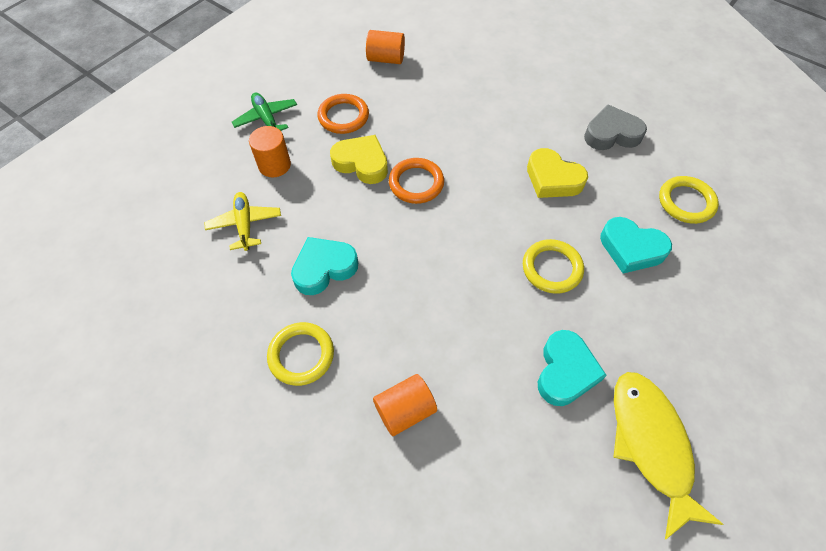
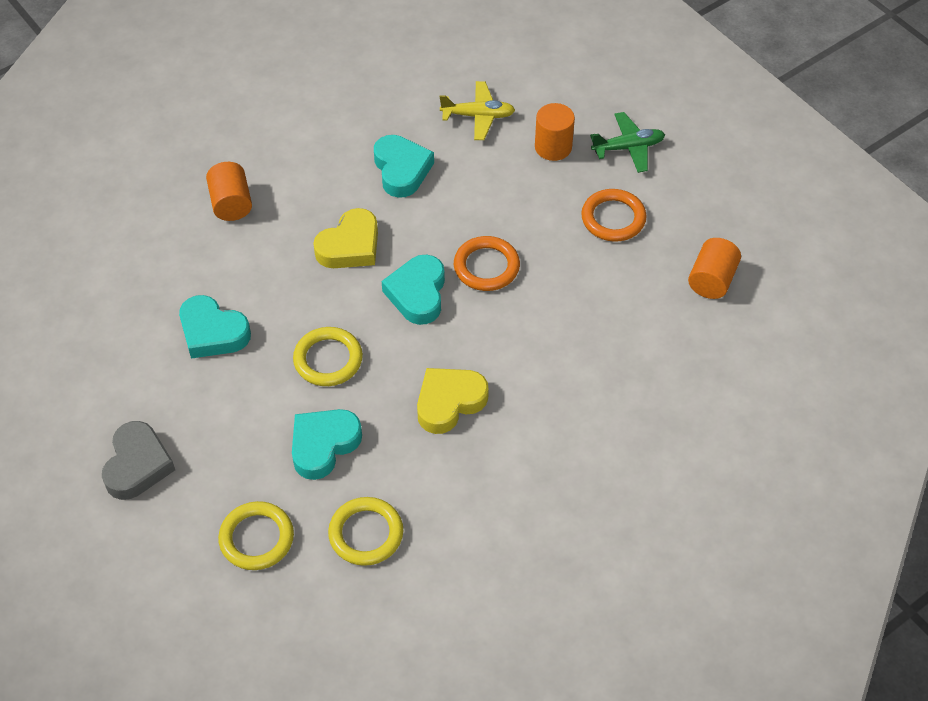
camera: 105 degrees right, 5 degrees down
(301, 355) = (314, 141): yellow ring -> yellow ring (256, 538)
(361, 163) = (532, 223): yellow heart -> yellow heart (350, 246)
(460, 222) = (417, 294): none -> turquoise heart
(611, 134) = (503, 496): grey heart -> grey heart (137, 465)
(651, 444) = (117, 374): yellow fish -> none

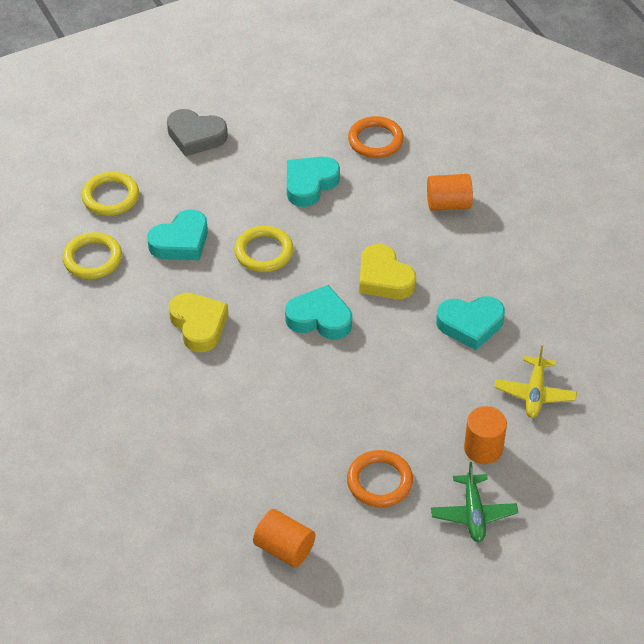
camera: 100 degrees right, 5 degrees down
(323, 445) = (181, 242): turquoise heart -> turquoise heart turned 90 degrees clockwise
(486, 266) = (340, 372): orange ring -> orange ring (375, 140)

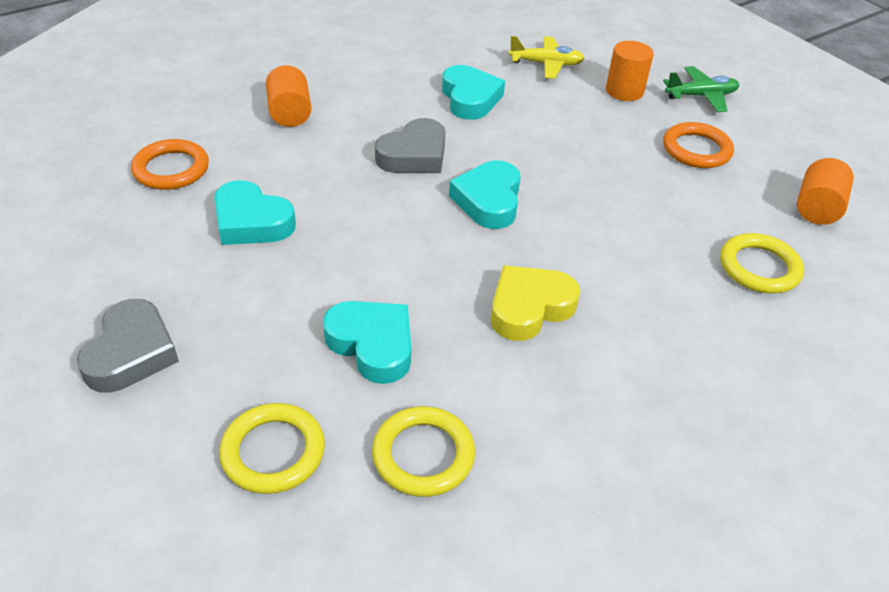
camera: 100 degrees left, 5 degrees down
(264, 252) = (384, 256): yellow ring -> yellow ring (759, 268)
(384, 278) = (414, 155): yellow heart -> grey heart

